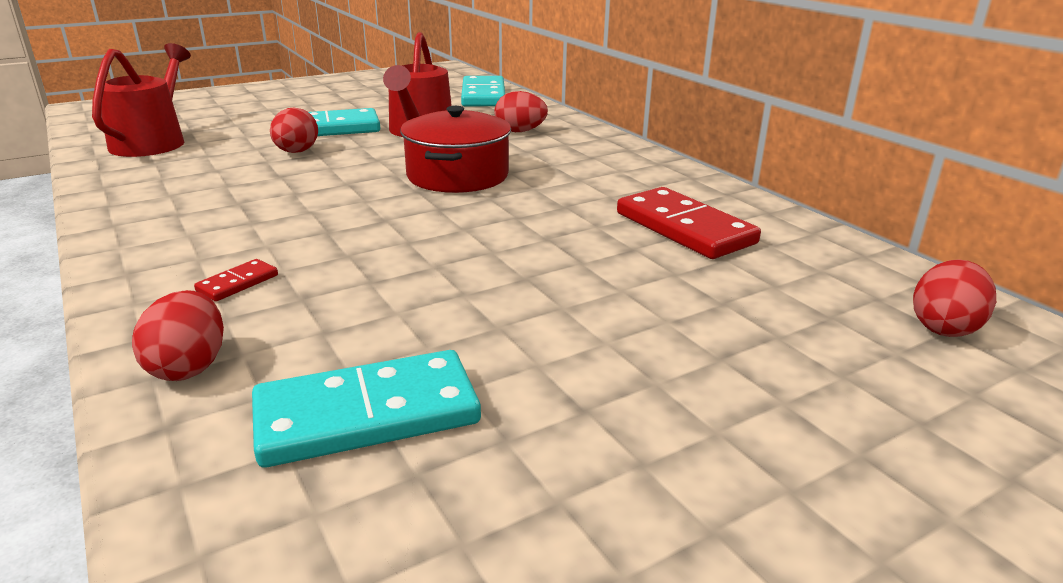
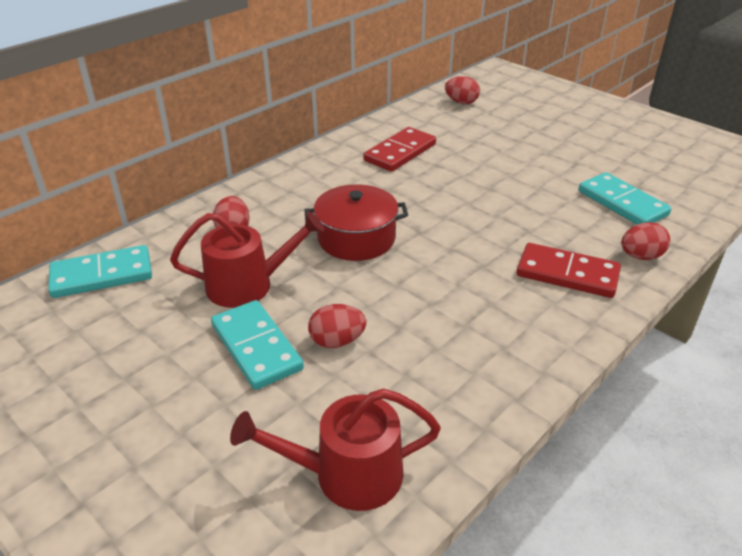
camera: 105 degrees left, 10 degrees up
(238, 283) = (567, 274): red domino -> red domino, size x2.21

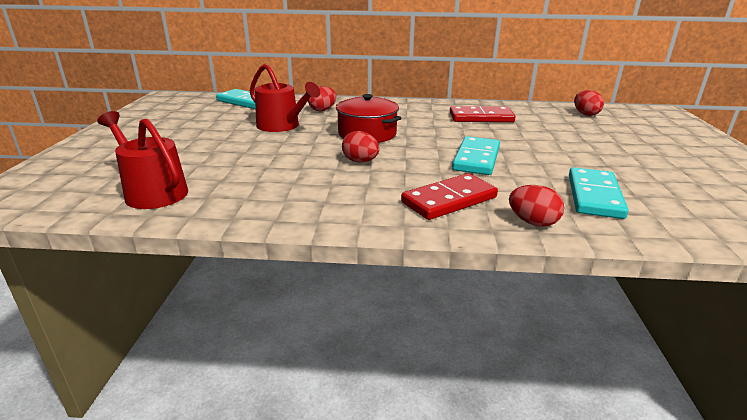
camera: 50 degrees right, 10 degrees down
(256, 347) = (233, 143): turquoise domino -> turquoise domino (476, 159)
(337, 341) = (263, 157): red egg -> red egg (360, 161)
(567, 274) = (449, 200): red domino -> red domino turned 75 degrees clockwise

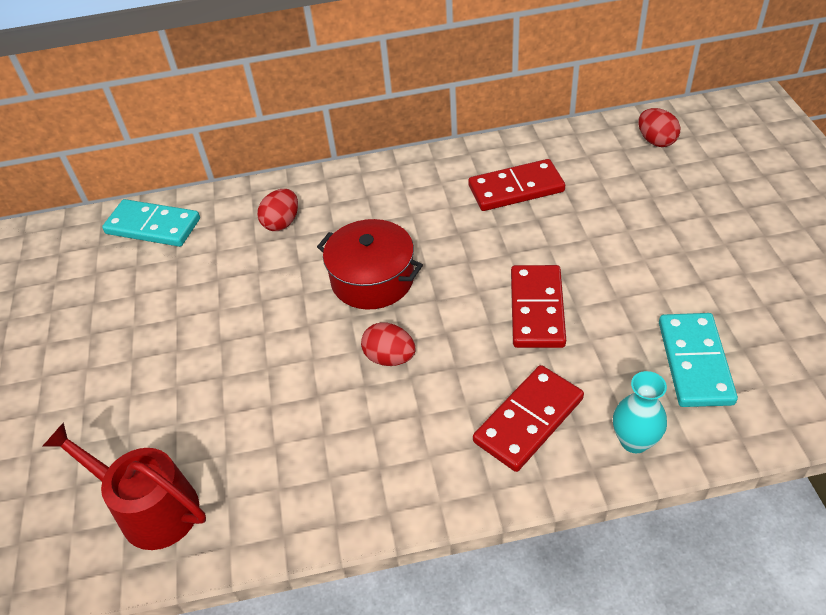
camera: 10 degrees left, 20 degrees up
(282, 126) = (242, 288): red watering can -> none
(476, 159) = (537, 309): turquoise domino -> red domino
(532, 222) = (634, 441): red egg -> turquoise vase

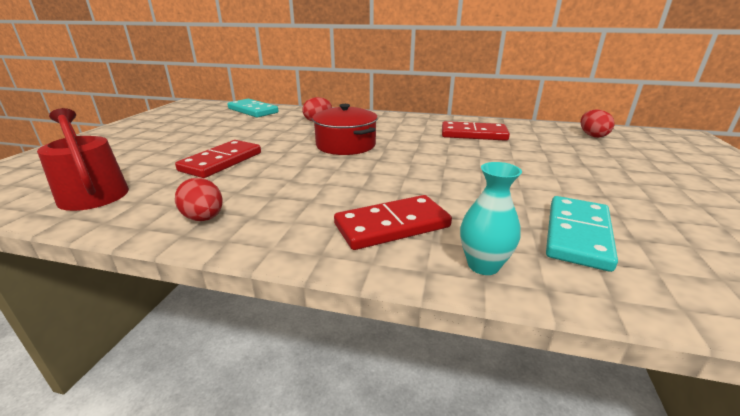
camera: 20 degrees right, 20 degrees down
(389, 358) = (320, 173): red egg -> red egg (204, 218)
(537, 309) = (448, 178): red domino -> red domino (221, 162)

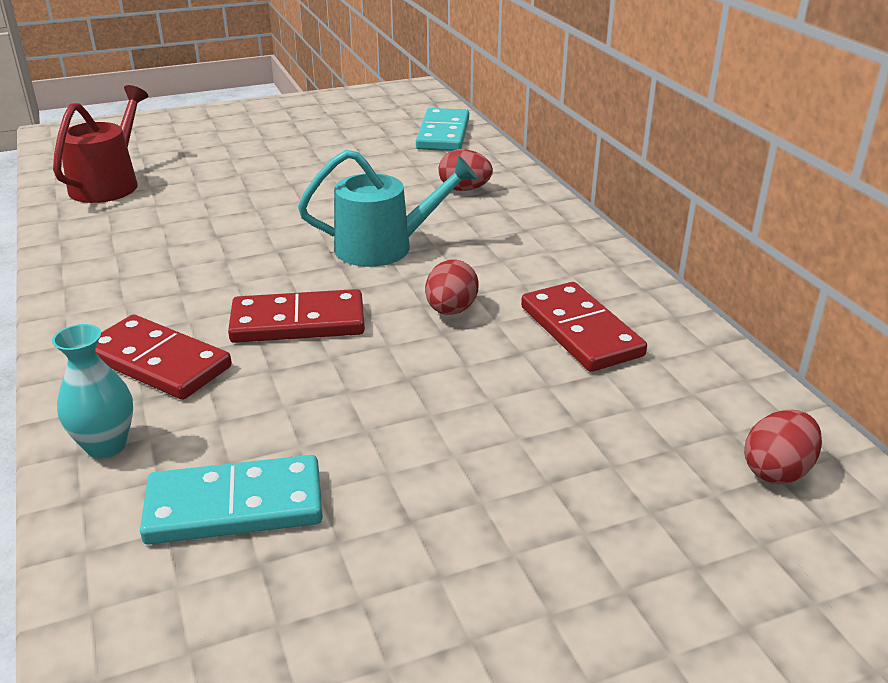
camera: 55 degrees right, 5 degrees up
(204, 218) = (97, 257): red egg -> red egg (451, 310)
(221, 162) = (238, 201): red domino -> red domino (298, 322)
(345, 145) = (383, 247): red pot -> turquoise watering can

